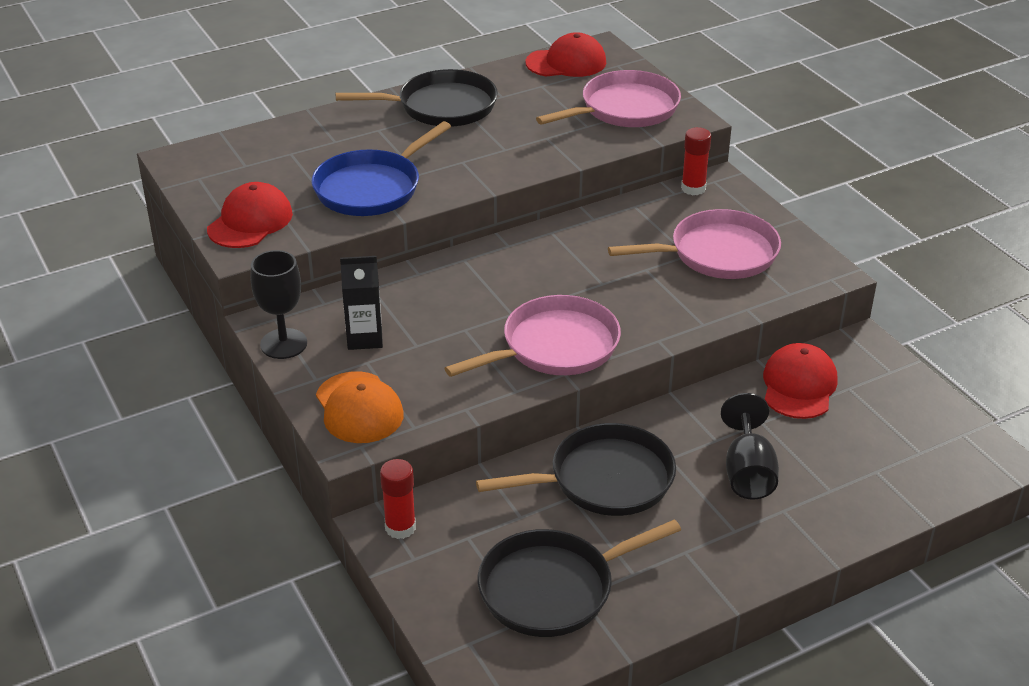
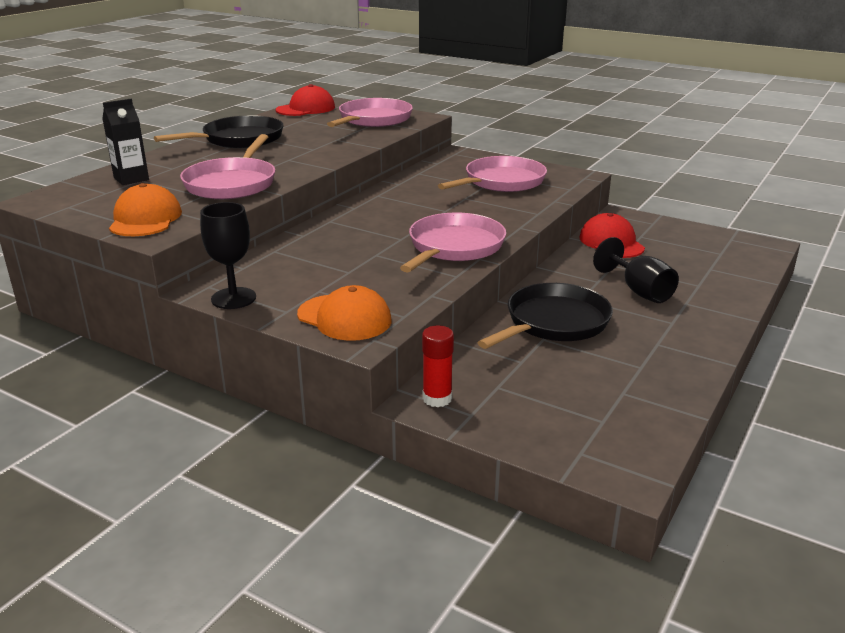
camera: 30 degrees left, 10 degrees down
(250, 221) = (145, 219): red cap -> orange cap
(365, 338) = (301, 278): black carton -> black carton (131, 179)
(371, 188) = (232, 183): blue pan -> pink pan
(552, 589) = (598, 395): black pan -> none
(693, 188) = (446, 159): red glue stick -> none

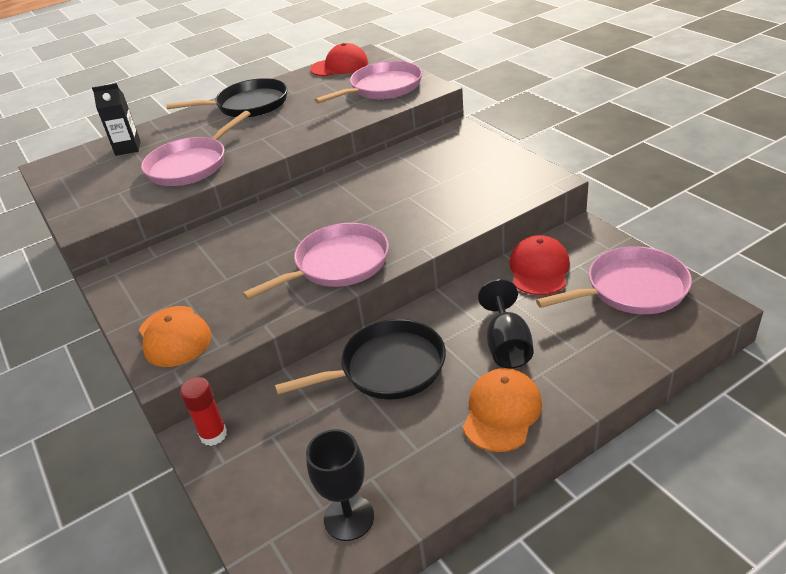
camera: 30 degrees right, 10 degrees up
(145, 219) = (93, 201): orange cap -> orange cap (502, 412)
(233, 298) = (119, 292): black goblet -> black goblet (349, 518)
(501, 182) = (462, 178): pink pan -> pink pan (631, 289)

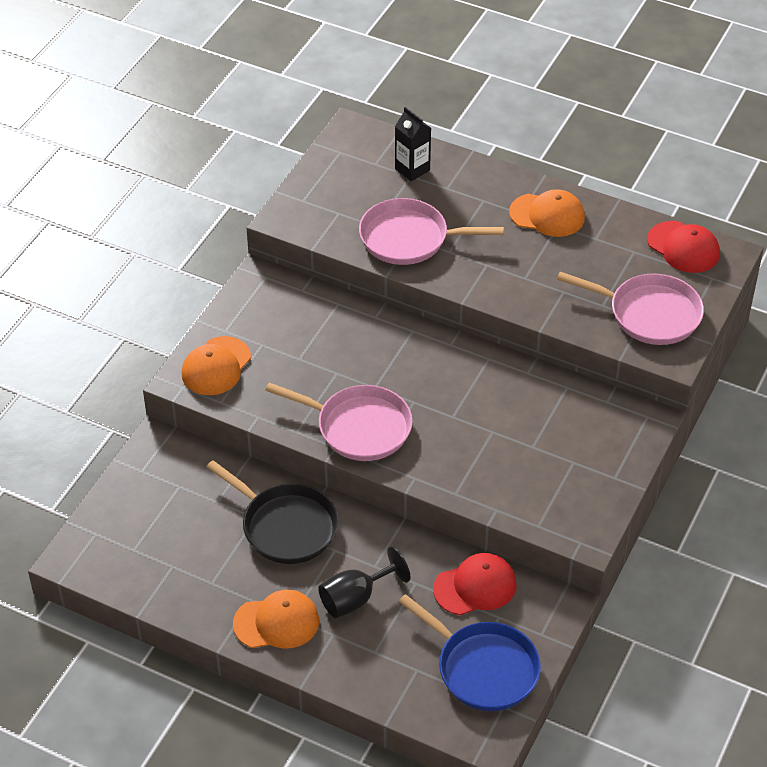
camera: 55 degrees right, 10 degrees up
(213, 435) = (162, 450): red glue stick -> none
(248, 105) = (547, 215): black pan -> orange cap
(349, 518) = (134, 569): black goblet -> none
(631, 289) = (483, 668): pink pan -> blue pan

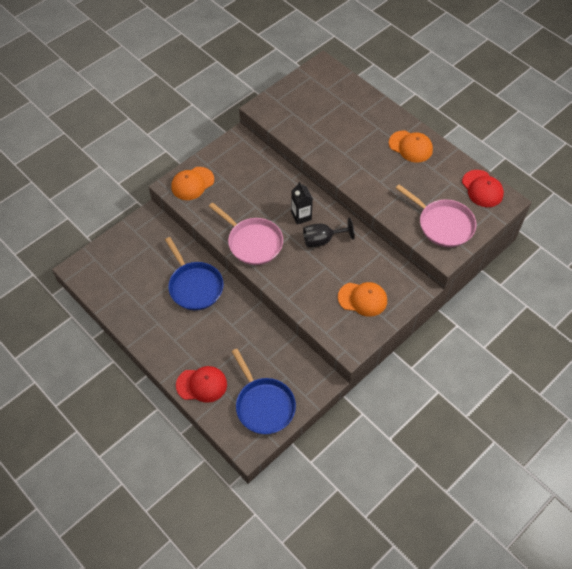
camera: 20 degrees right, 10 degrees up
(276, 622) = (165, 340): orange cap -> orange cap (362, 299)
(286, 526) = (195, 286): black pan -> blue pan
(355, 598) = (213, 340): black goblet -> black goblet (322, 240)
(408, 238) = (325, 139): pink pan -> none
(412, 169) = (346, 98): black carton -> black carton (301, 216)
(475, 586) = (281, 355): red cap -> red cap (201, 384)

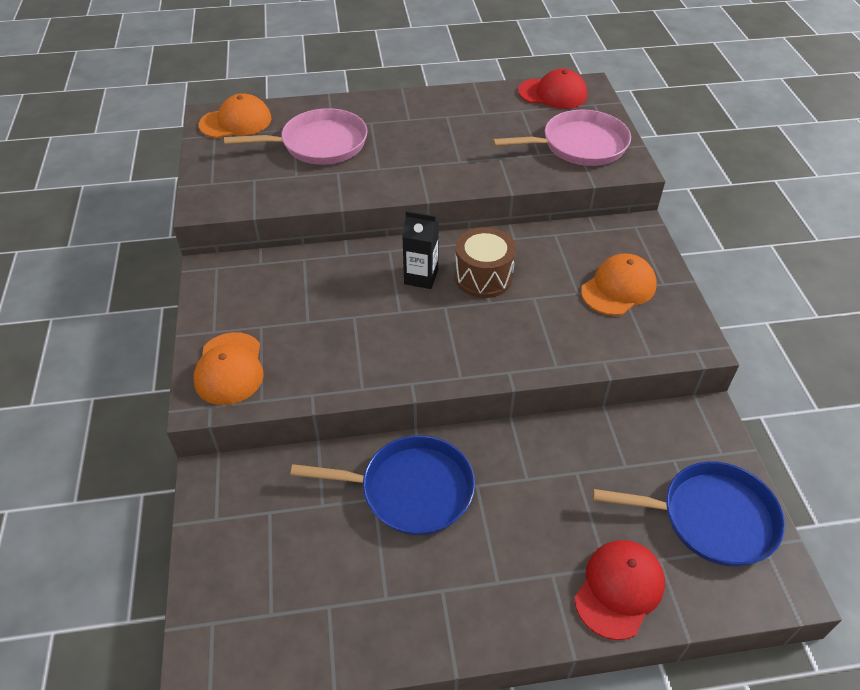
camera: 55 degrees left, 10 degrees down
(253, 242) = (417, 353): pink pan -> pink pan (319, 144)
(322, 240) = (483, 277): black goblet -> brown drum
(410, 146) = (431, 112): orange cap -> orange cap (236, 122)

